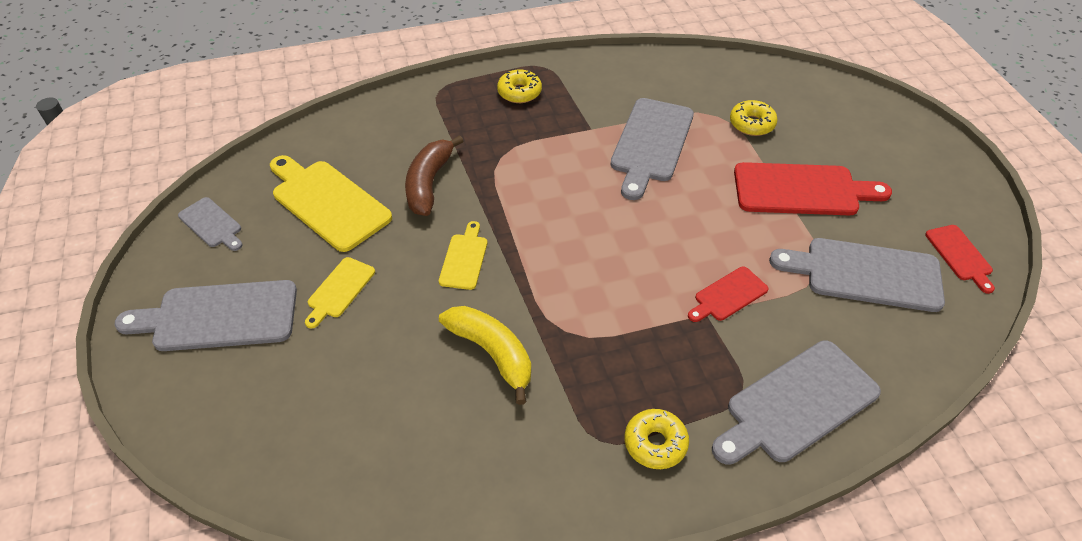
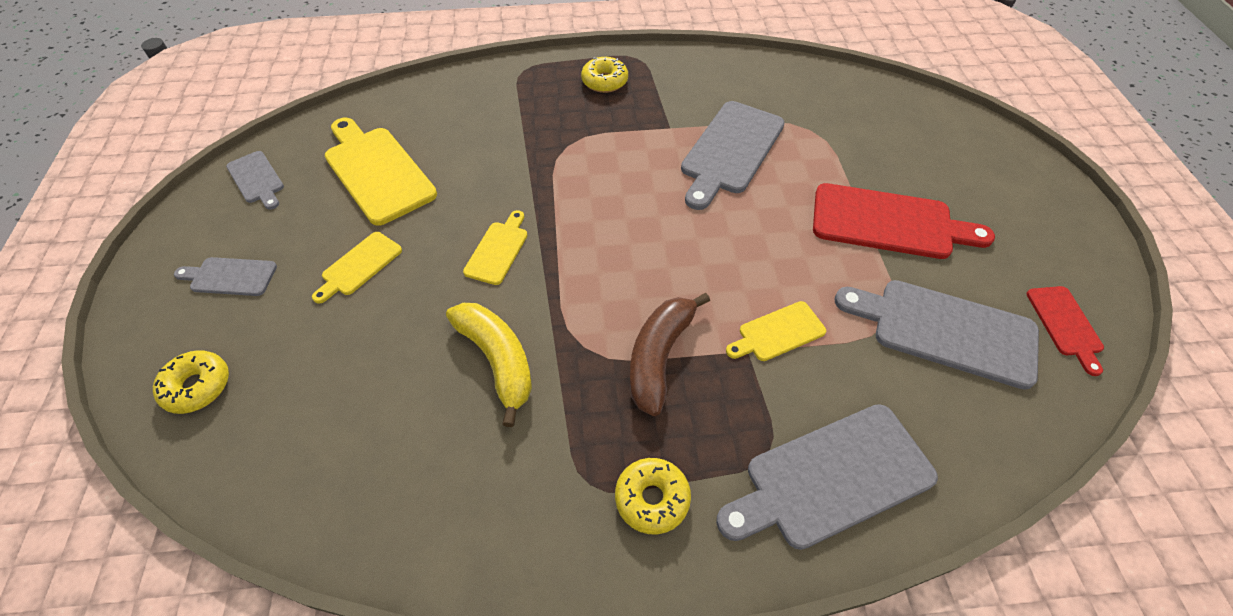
camera: 10 degrees right, 5 degrees up
(219, 316) = (230, 276): grey cutting board -> grey cutting board, size x0.53
(429, 183) = (485, 164): brown banana -> brown banana (659, 356)
(728, 295) = (778, 332): red cutting board -> yellow cutting board
(752, 124) = (847, 143): yellow donut -> yellow donut (197, 386)

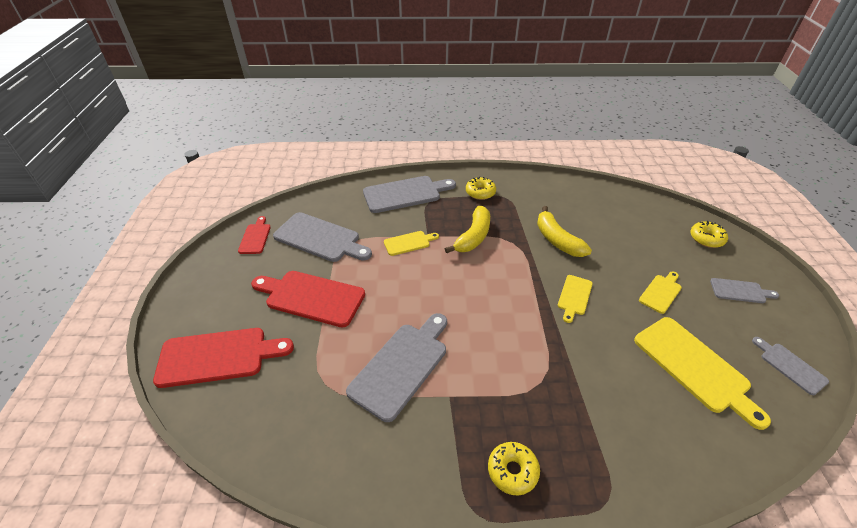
camera: 175 degrees left, 10 degrees down
(659, 356) = (473, 237): brown banana -> yellow banana
(951, 146) = (218, 357): none -> red cutting board

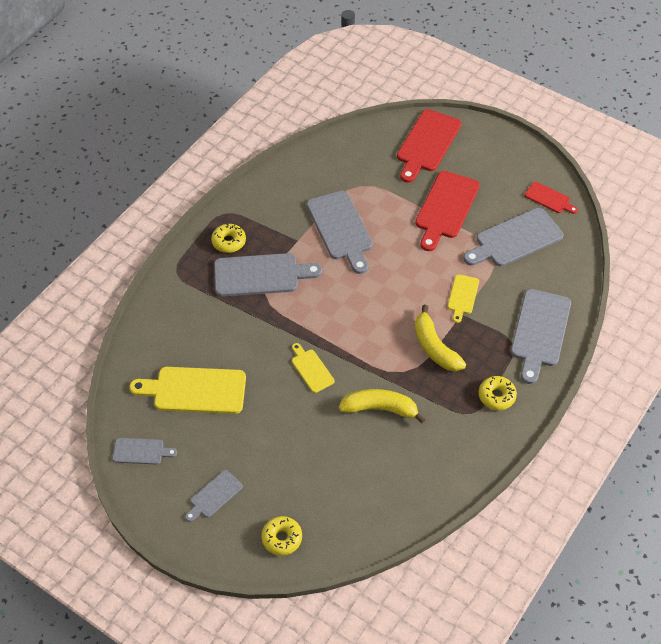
camera: 125 degrees right, 10 degrees up
(311, 297) = (445, 208): red cutting board -> red cutting board turned 150 degrees clockwise
(524, 401) = (261, 275): none -> grey cutting board
(661, 292) = (263, 434): yellow cutting board -> none

